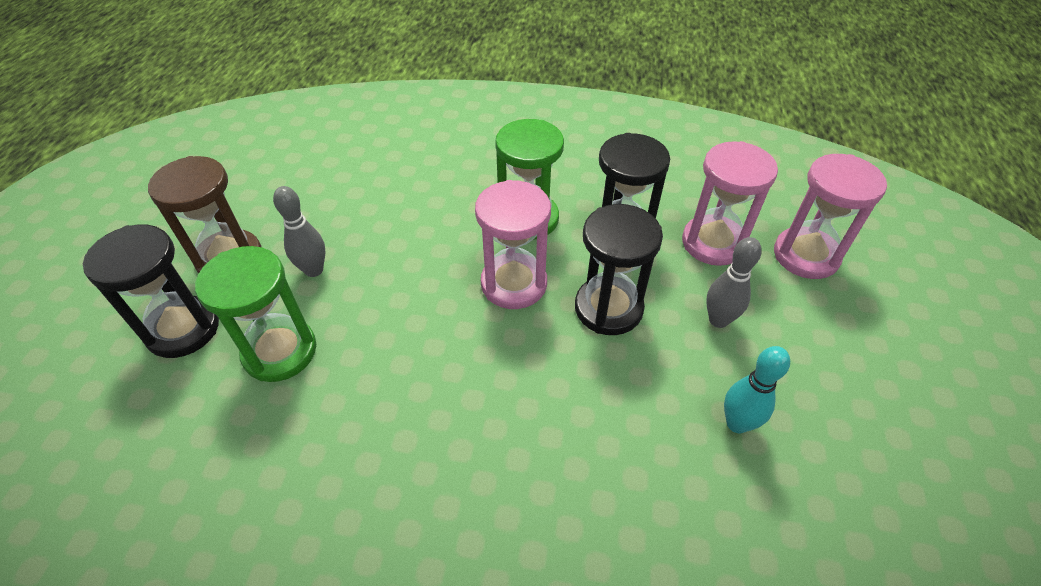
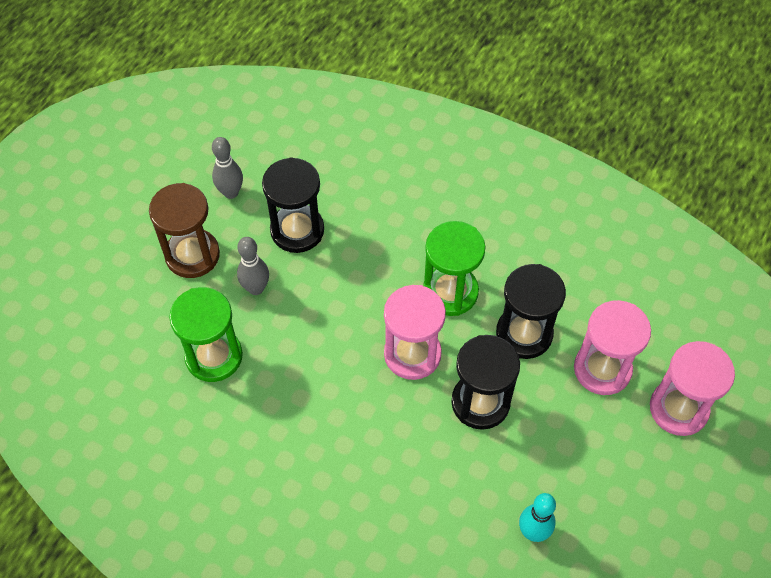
camera: 20 degrees right, 10 degrees up
(183, 329) = (147, 312): black hourglass -> black hourglass (297, 230)
(718, 320) = (566, 443): grey bowling pin -> grey bowling pin (231, 192)

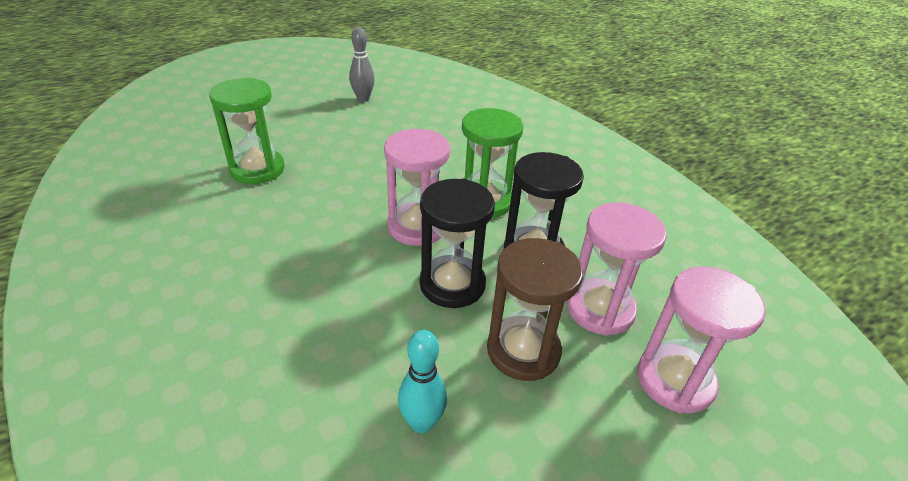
camera: 25 degrees right, 20 degrees down
(192, 255) = (304, 117): brown hourglass -> brown hourglass (523, 351)
(256, 288) = (329, 146): grey bowling pin -> none
(297, 230) = (391, 129): black hourglass -> none

